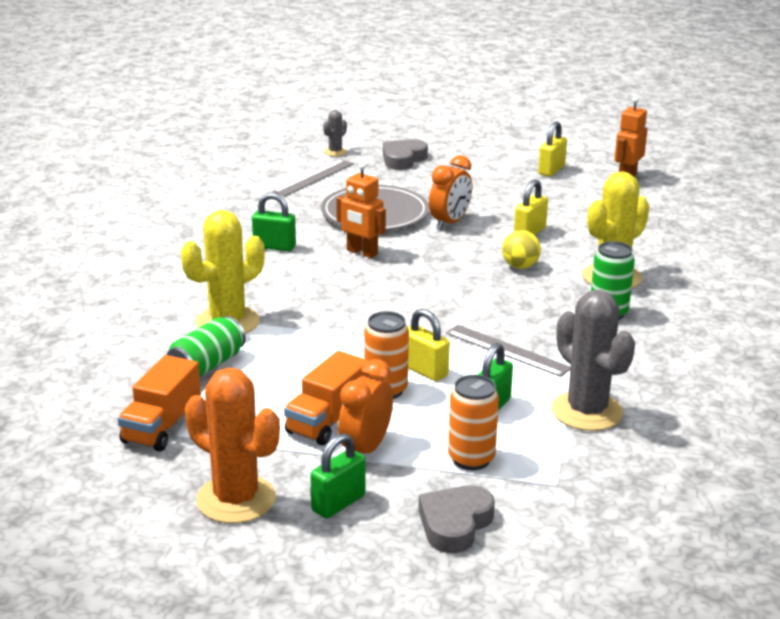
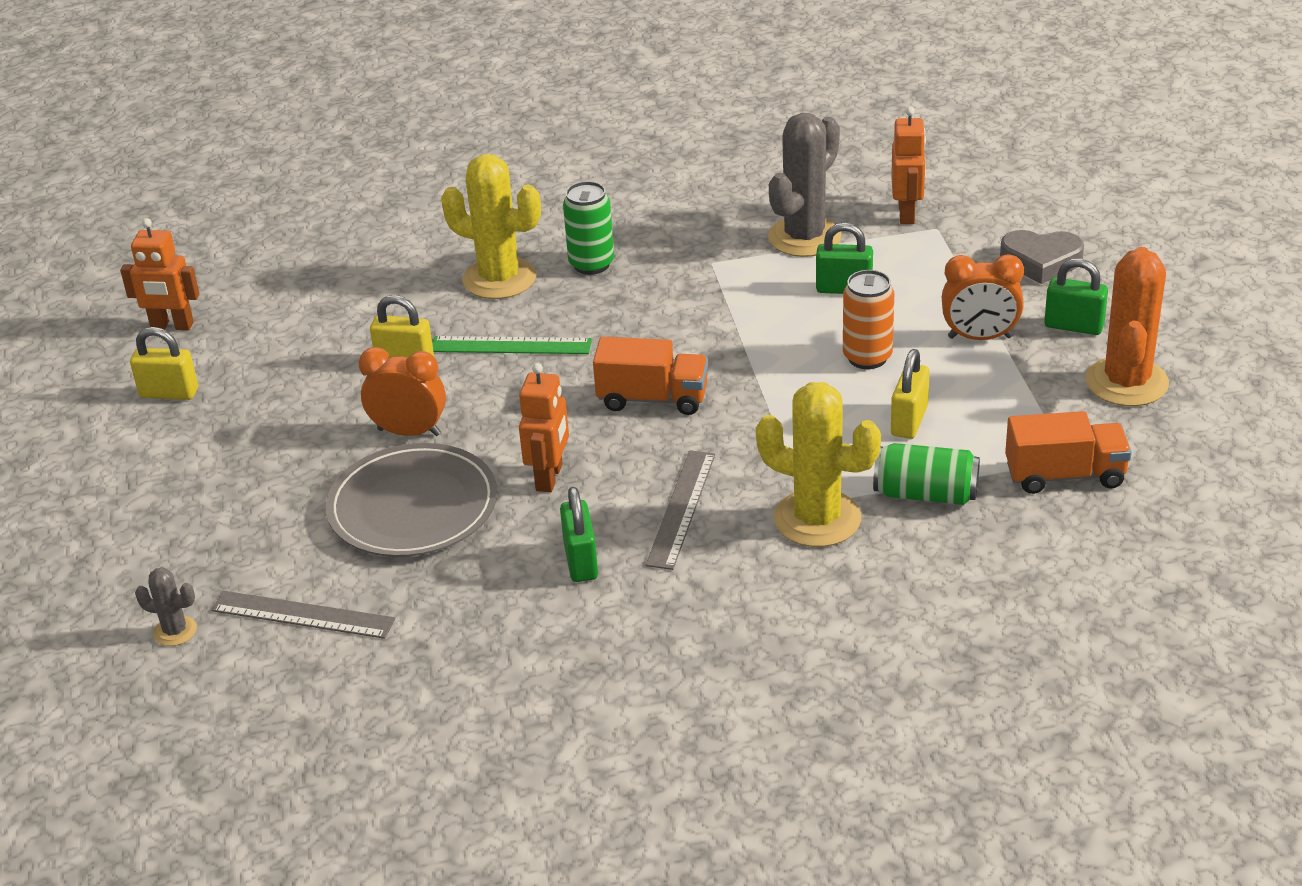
camera: 110 degrees left, 10 degrees up
(327, 421) = (955, 374): orange truck -> orange truck (652, 399)
(403, 159) = (180, 545): grey heart -> none
(424, 371) = (808, 345): yellow padlock -> yellow padlock (909, 421)
(471, 459) = (940, 277): orange can -> none
(507, 350) = (724, 306): grey ruler -> grey ruler (681, 508)
(520, 266) = (511, 345): yellow ball -> green ruler
(593, 476) = (907, 214): none -> orange robot

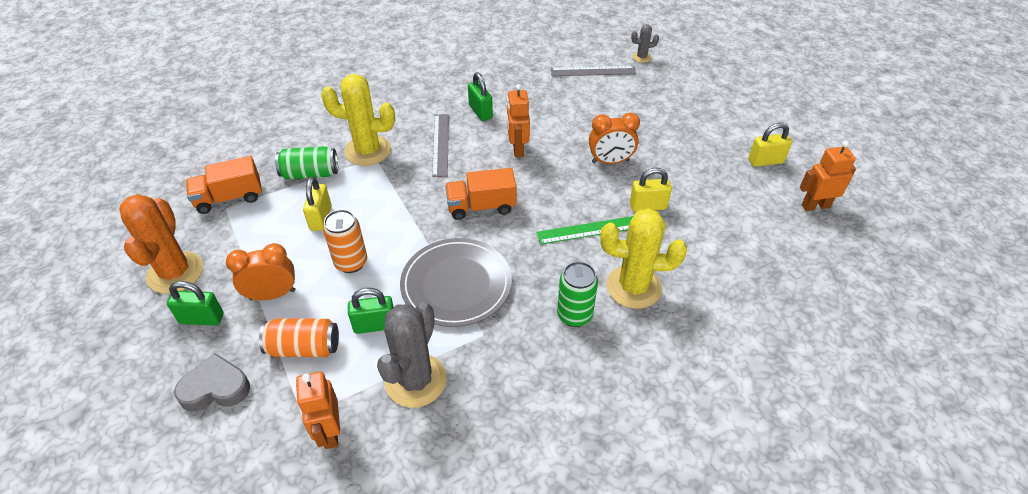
camera: 160 degrees right, 10 degrees up
(413, 507) = (578, 123): grey plate -> grey plate (456, 284)
(935, 281) = (304, 347): none -> orange can

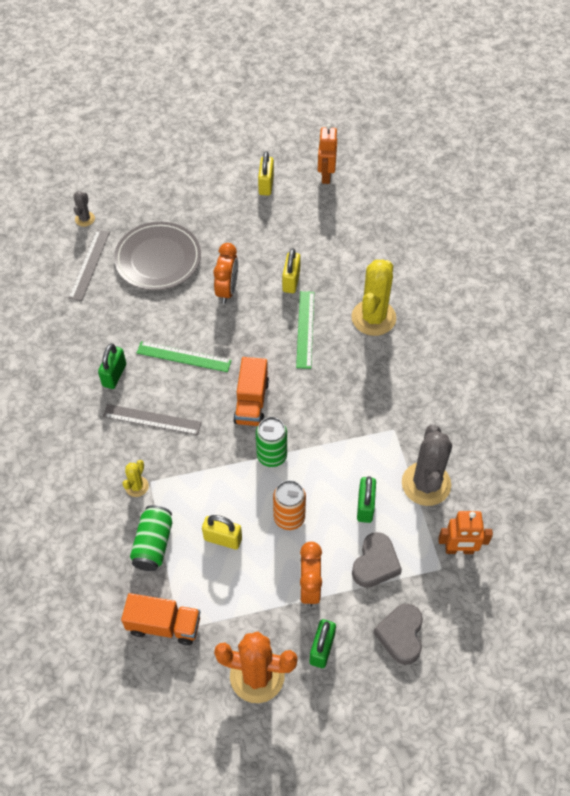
camera: 75 degrees left, 10 degrees up
(229, 198) = (164, 625): orange truck -> orange truck turned 75 degrees counterclockwise
(304, 347) = (375, 563): orange can -> grey heart
(368, 151) = (137, 486): yellow cactus -> yellow cactus, size x0.48
(416, 380) = (426, 484): grey cactus -> grey cactus turned 60 degrees clockwise
(456, 284) = (338, 439): grey plate -> grey plate (158, 259)
(480, 112) = (114, 375): green padlock -> green padlock turned 60 degrees counterclockwise
(517, 149) = (184, 356): orange robot -> green ruler
(574, 315) = (390, 364): green can -> green can (272, 456)

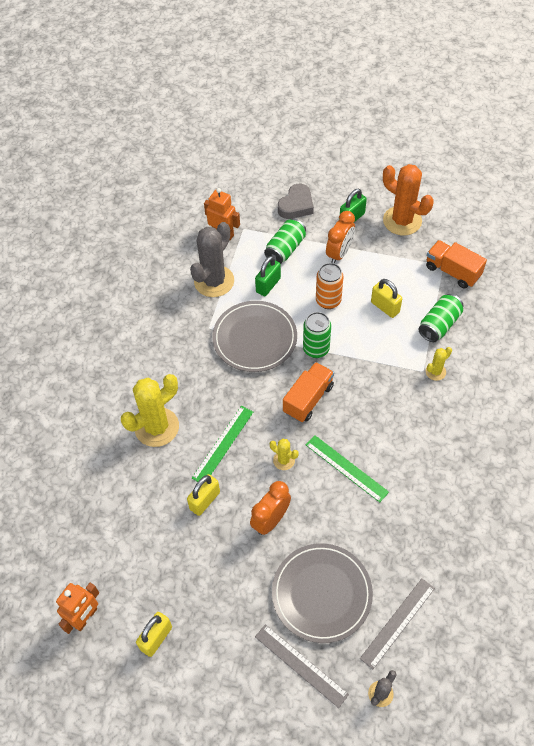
camera: 150 degrees left, 0 degrees up
(114, 375) = (418, 479): green padlock -> none
(152, 419) = (400, 421): grey ruler -> grey ruler (301, 665)
(243, 339) = (284, 460): none -> yellow cactus
(340, 439) = (255, 338): none -> grey plate
(375, 563) = (285, 249): grey heart -> green can

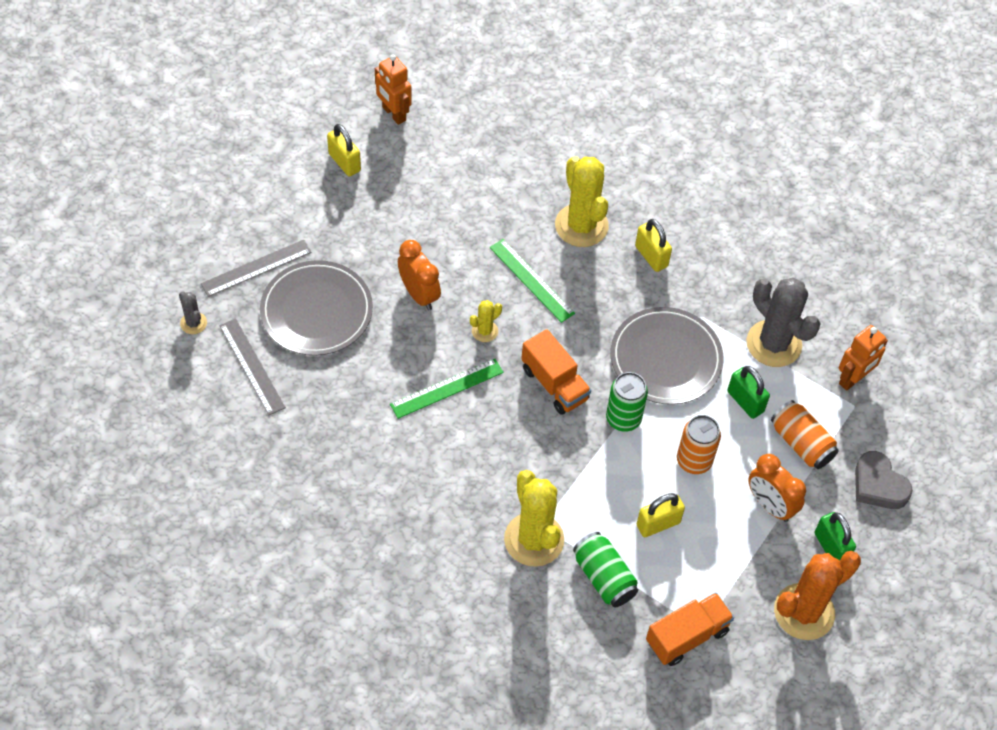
camera: 105 degrees right, 0 degrees up
(204, 500) = (470, 243): yellow padlock -> yellow padlock (651, 256)
(285, 249) = (801, 443): green can -> orange can
(435, 372) = (534, 539): yellow cactus -> yellow cactus, size x2.10

